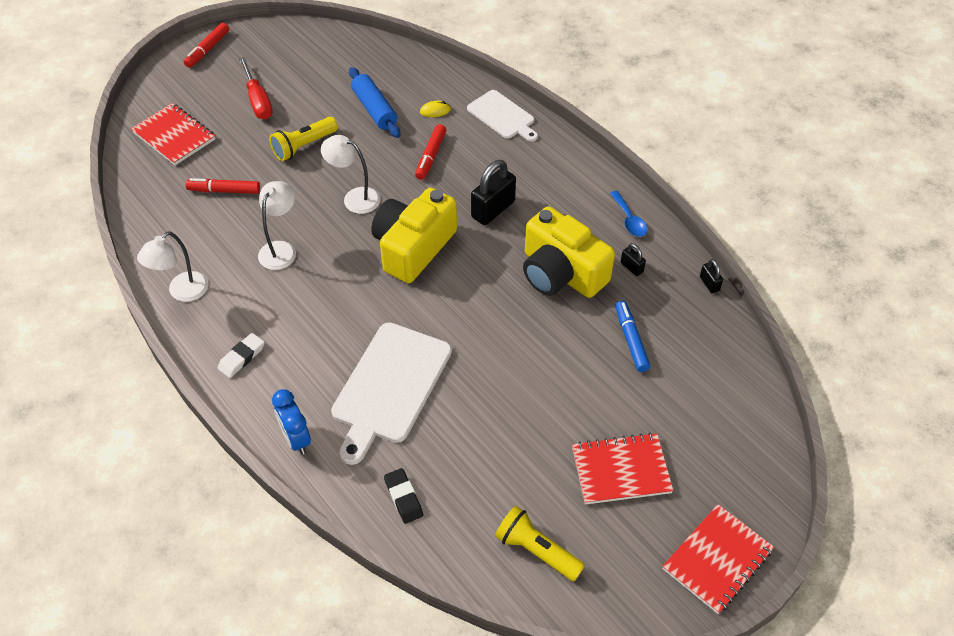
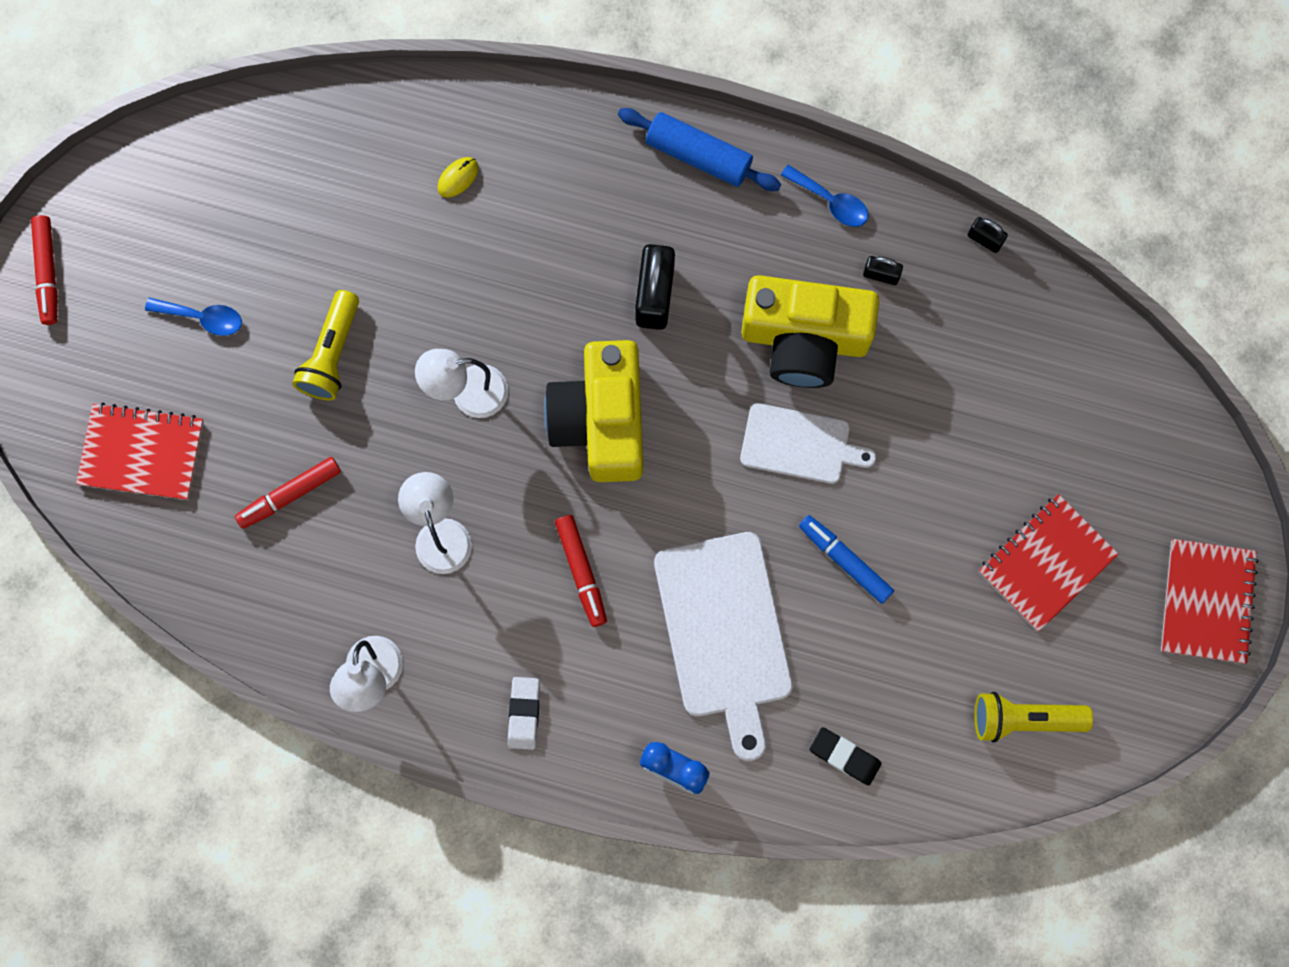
camera: 35 degrees left, 25 degrees up
(258, 101) = (202, 317): red screwdriver -> blue spoon
(374, 109) = (375, 229): blue rolling pin -> blue rolling pin (698, 156)
(431, 156) = (512, 260): red marker -> red marker (581, 572)
(502, 116) = (554, 129): white cutting board -> white cutting board (800, 444)
(631, 340) = (947, 382): blue marker -> blue marker (845, 560)

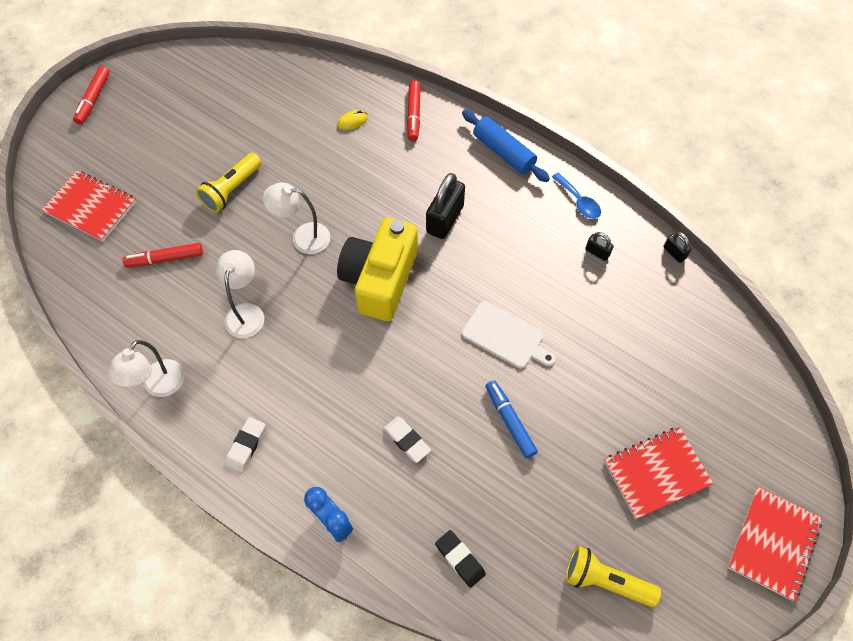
camera: 20 degrees right, 15 degrees down
(202, 317) = (167, 148): blue spoon -> none
(581, 572) = (326, 367): red marker -> red marker (413, 114)
(725, 633) = (407, 440): white cutting board -> white eraser
(804, 339) = (532, 274): yellow camera -> none

